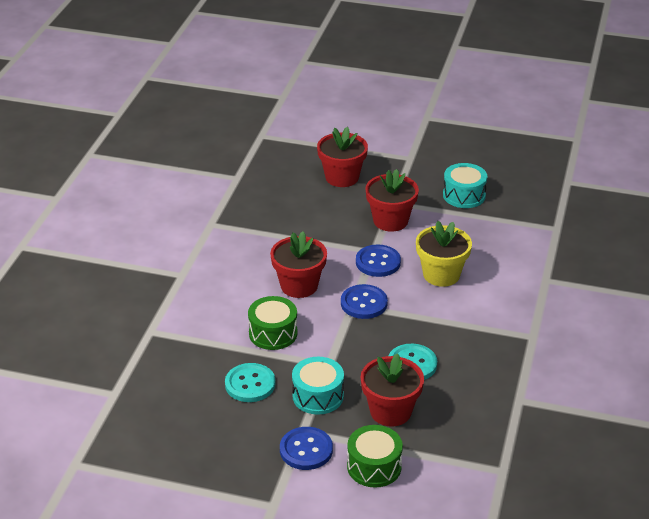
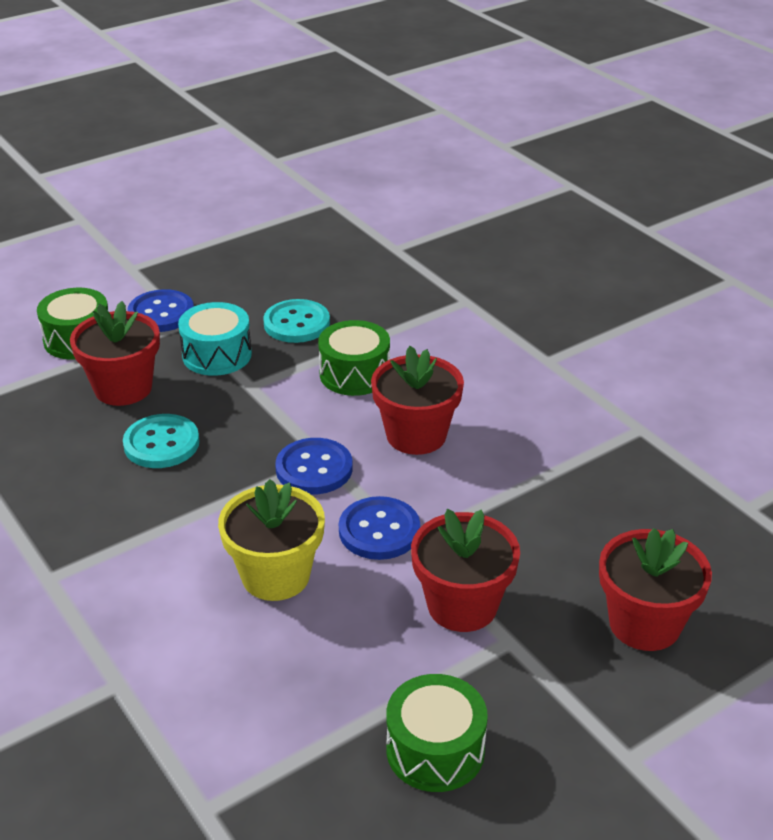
camera: 130 degrees right, 0 degrees up
(464, 195) = (435, 750): turquoise drum -> green drum

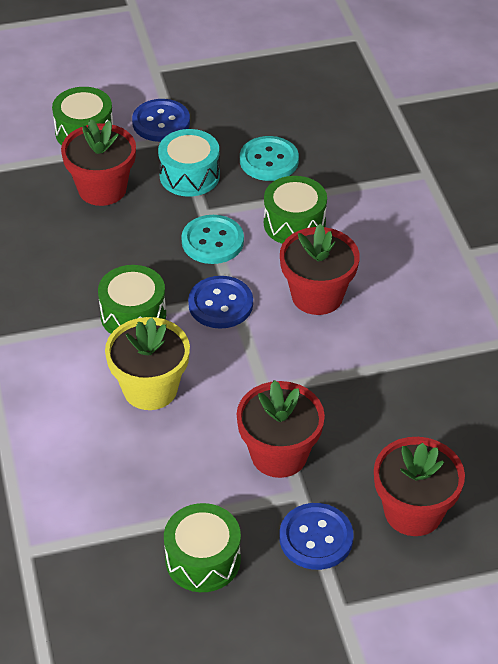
camera: 20 degrees right, 10 degrees up
(161, 443) = (112, 249): turquoise button -> turquoise button (212, 241)
(218, 504) = (133, 315): none -> green drum
(379, 530) = (246, 373): blue button -> blue button (316, 538)

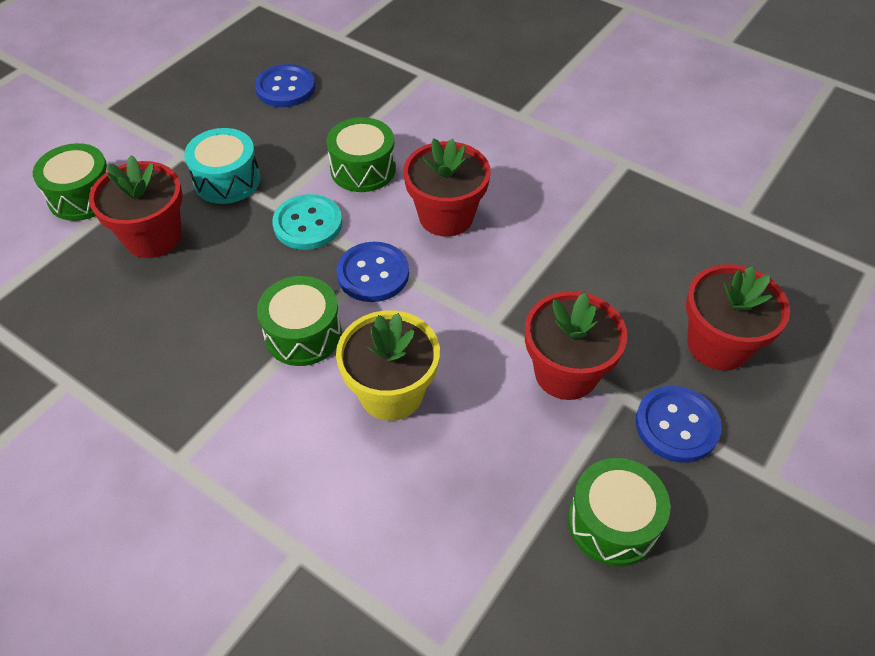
camera: 40 degrees left, 5 degrees up
(161, 122) = (152, 149): blue button -> blue button (285, 88)
(269, 160) = (286, 130): turquoise button -> none

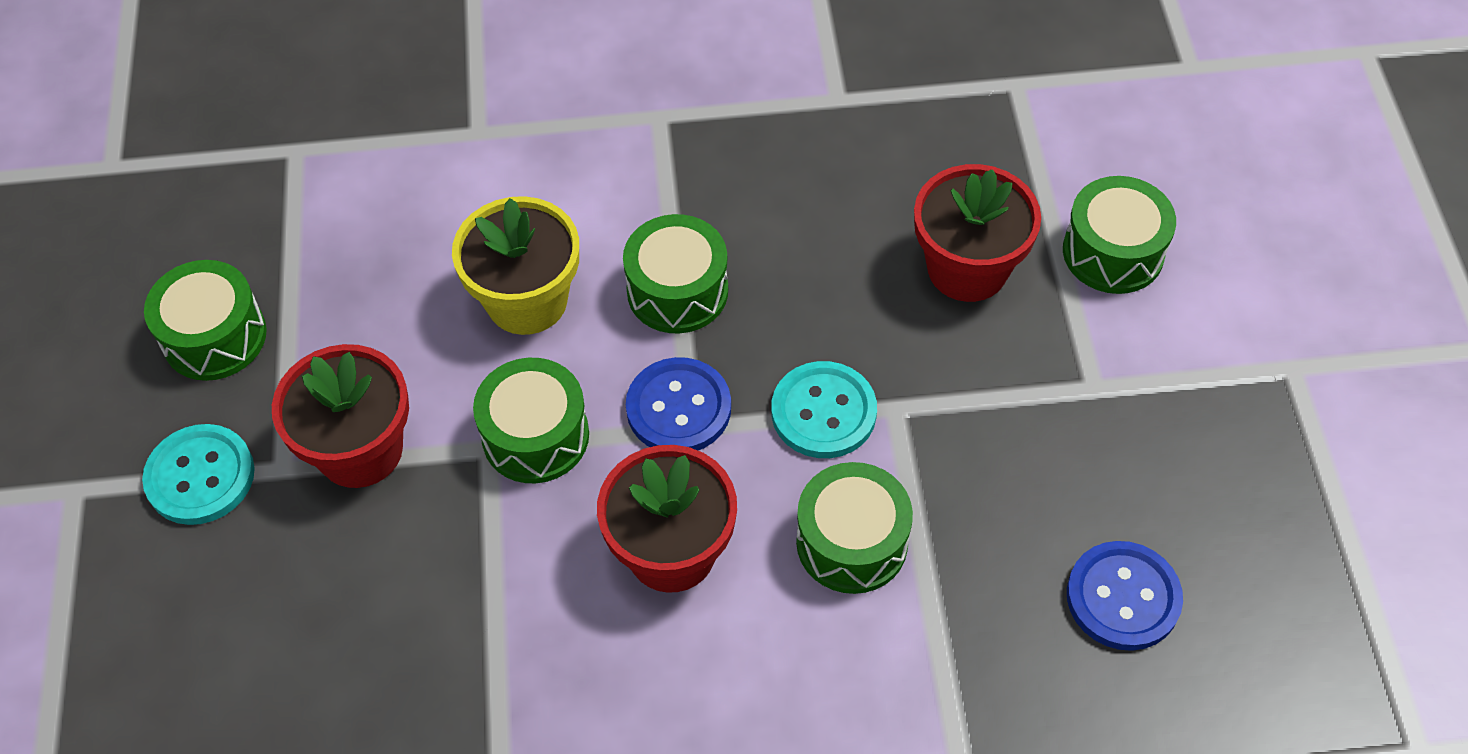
camera: 140 degrees right, 5 degrees up
(227, 180) = (991, 394): turquoise drum -> none
(460, 312) = (535, 436): none -> green drum
(677, 425) = (200, 476): blue button -> turquoise button
(718, 345) = (200, 615): red flower pot -> none

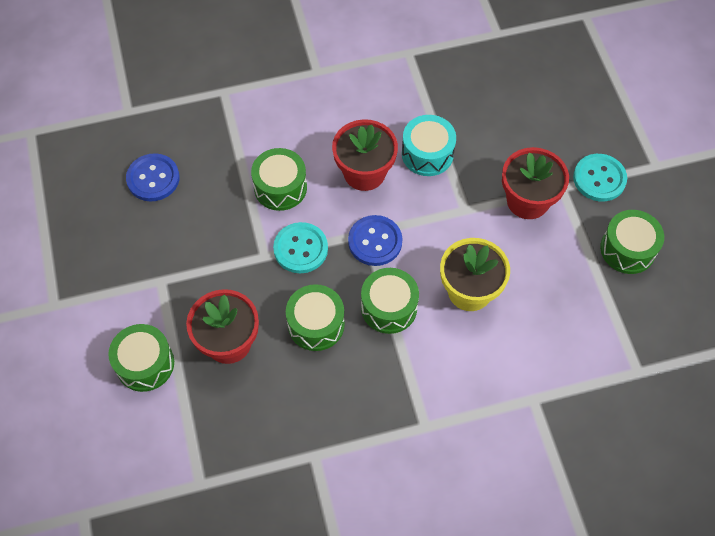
camera: 170 degrees right, 5 degrees up
(529, 577) = (427, 154): none -> turquoise drum
(535, 436) = (443, 218): green drum -> green drum (316, 324)

